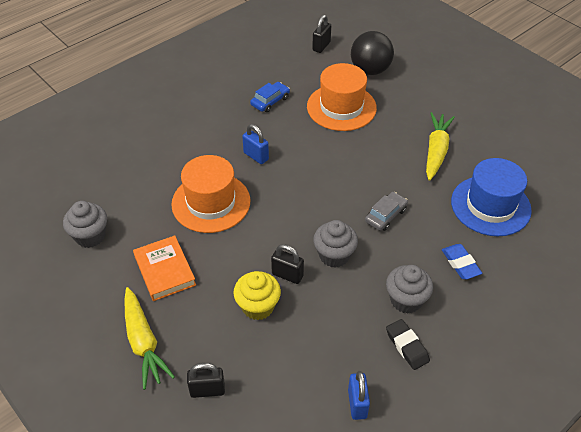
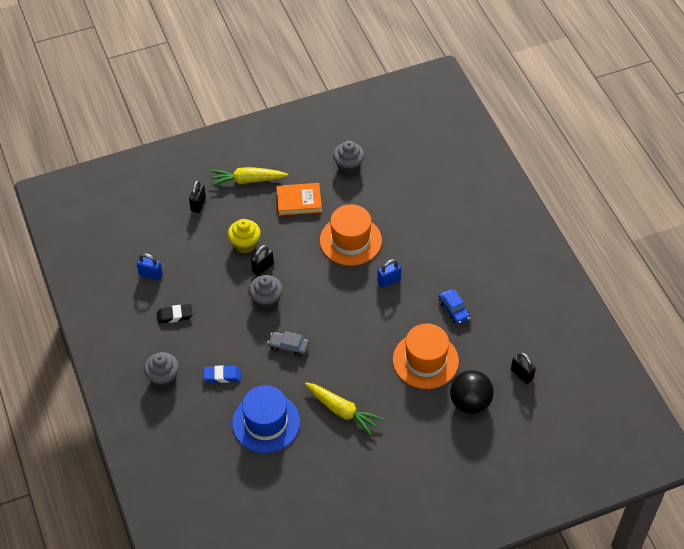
camera: 110 degrees right, 5 degrees up
(386, 215) = (288, 346): grey car -> grey car turned 135 degrees clockwise
(406, 300) = (209, 329): grey cupcake -> grey cupcake (163, 378)

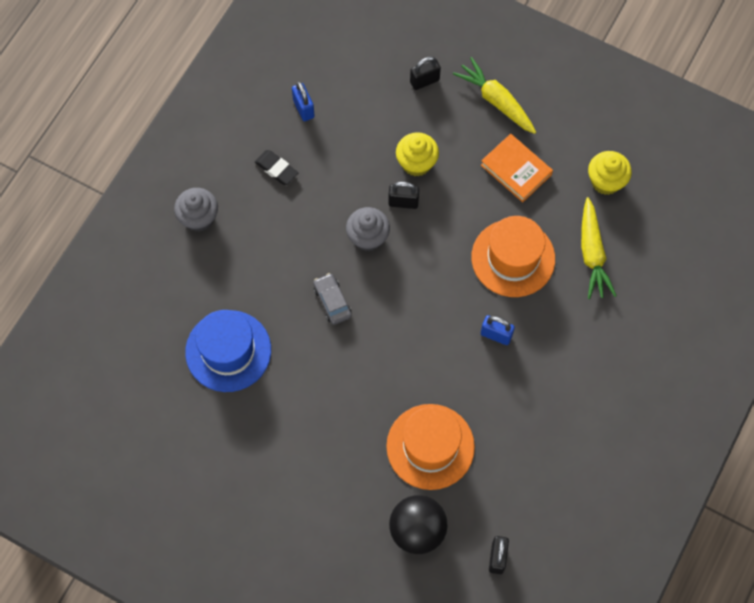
camera: 50 degrees right, 15 degrees up
(222, 376) = (246, 268): blue eraser -> none
(342, 411) = (301, 411): yellow carrot -> yellow carrot (592, 253)
(348, 166) = (606, 181): grey cupcake -> yellow cupcake
(453, 310) = (518, 427): blue car -> none

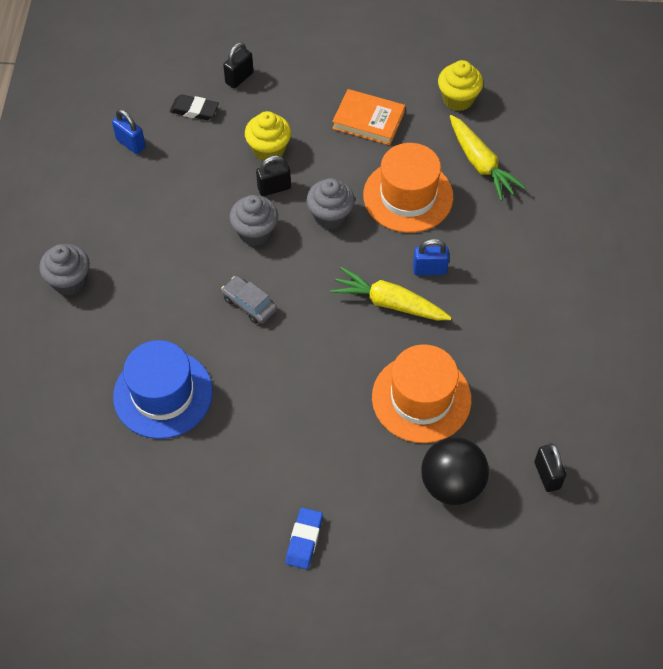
camera: 25 degrees left, 10 degrees down
(276, 169) = (130, 206): black eraser -> black eraser (194, 110)
(280, 522) = (304, 540): none -> blue eraser
(438, 249) = (330, 216): none -> grey cupcake
(496, 101) = (317, 70): yellow carrot -> yellow carrot (389, 303)

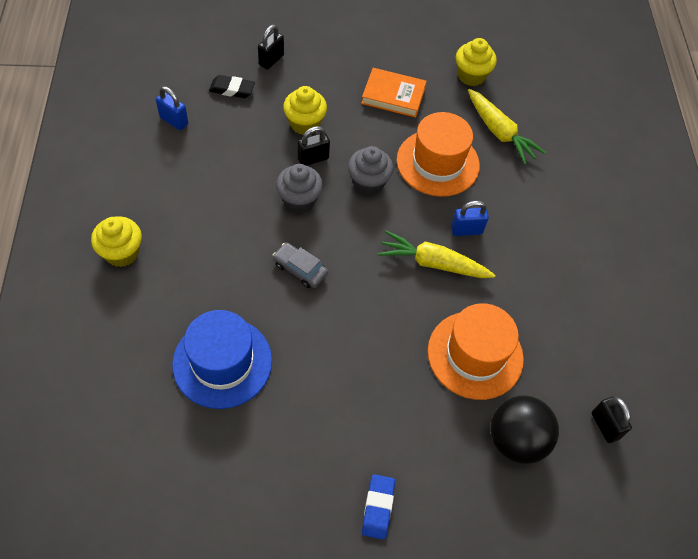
camera: 10 degrees left, 0 degrees up
(69, 281) = (122, 253): grey cupcake -> yellow cupcake

